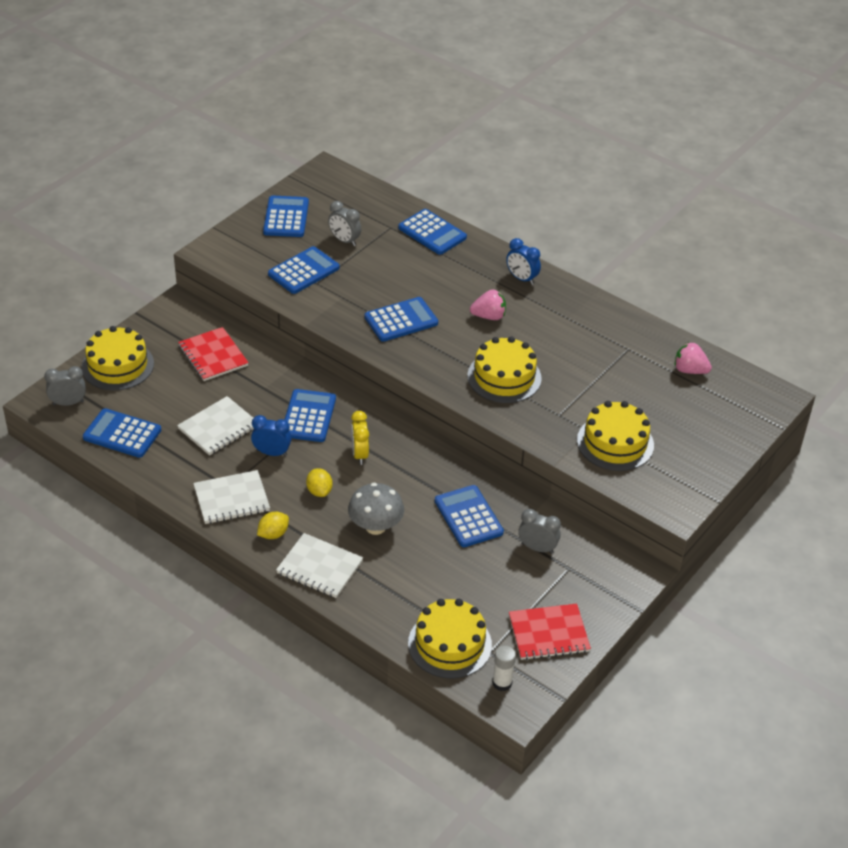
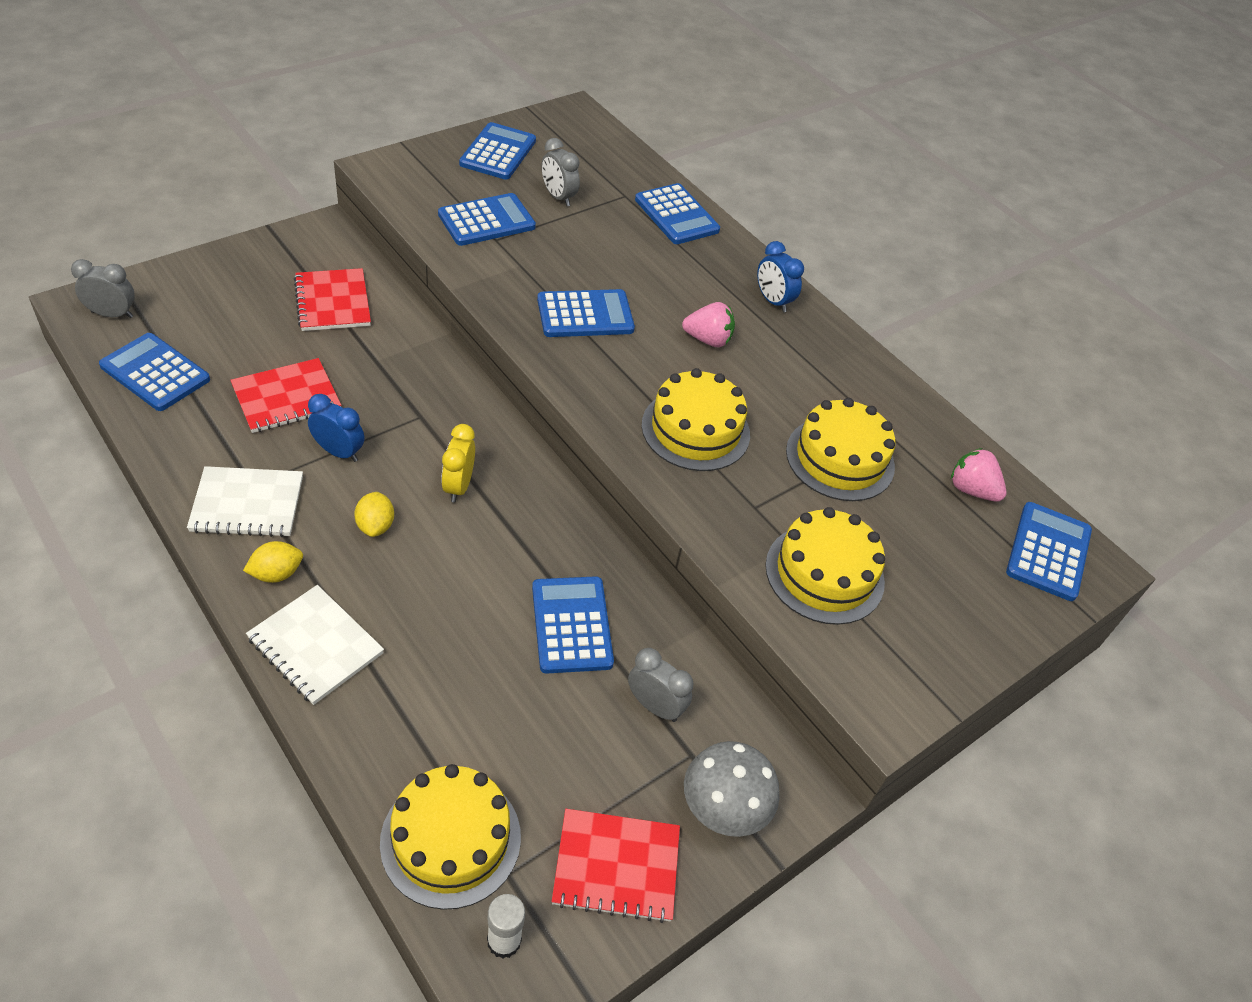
camera: 10 degrees right, 5 degrees up
(117, 365) = (204, 283): yellow cake -> yellow cake (840, 458)
(218, 427) = (286, 398): white notebook -> red notebook
(308, 416) = (415, 414): blue calculator -> blue calculator (1048, 552)
(375, 526) = (429, 603): grey mushroom -> grey mushroom (723, 808)

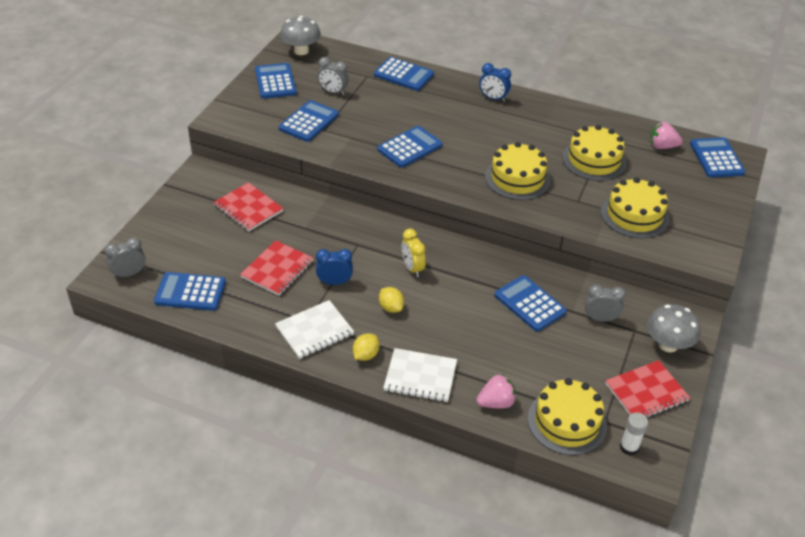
camera: 25 degrees left, 5 degrees down
(571, 128) = (301, 51): none -> grey mushroom
(708, 340) = (481, 132): pink strawberry -> pink strawberry (496, 403)

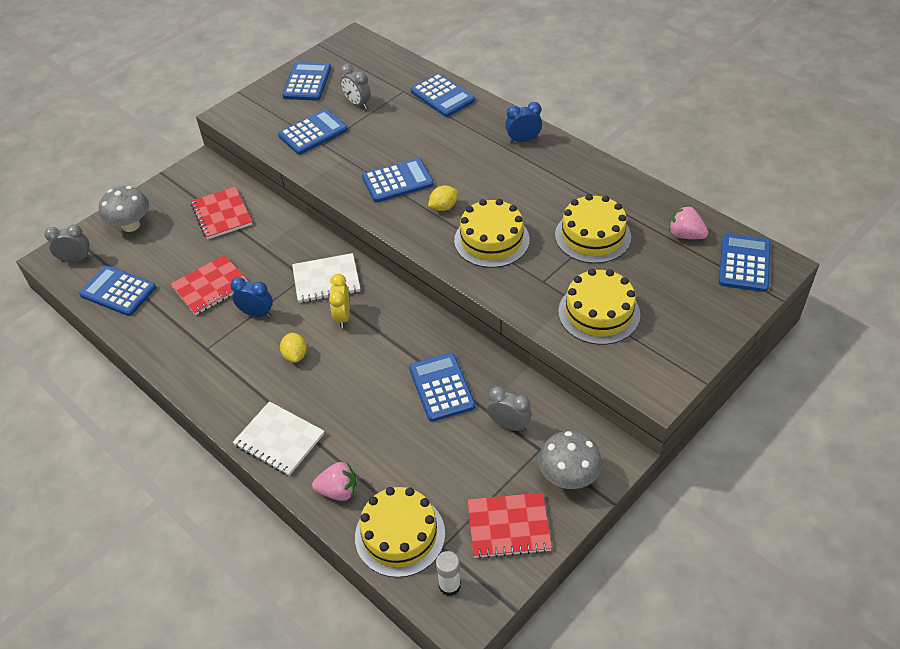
camera: 25 degrees right, 5 degrees up
(301, 51) = (353, 52): grey mushroom -> grey mushroom (131, 225)
(314, 331) = (207, 361): white notebook -> white notebook (326, 280)
(365, 355) = (240, 401): yellow lemon -> yellow lemon (443, 207)
(493, 98) = (523, 140): blue clock -> blue clock turned 120 degrees clockwise

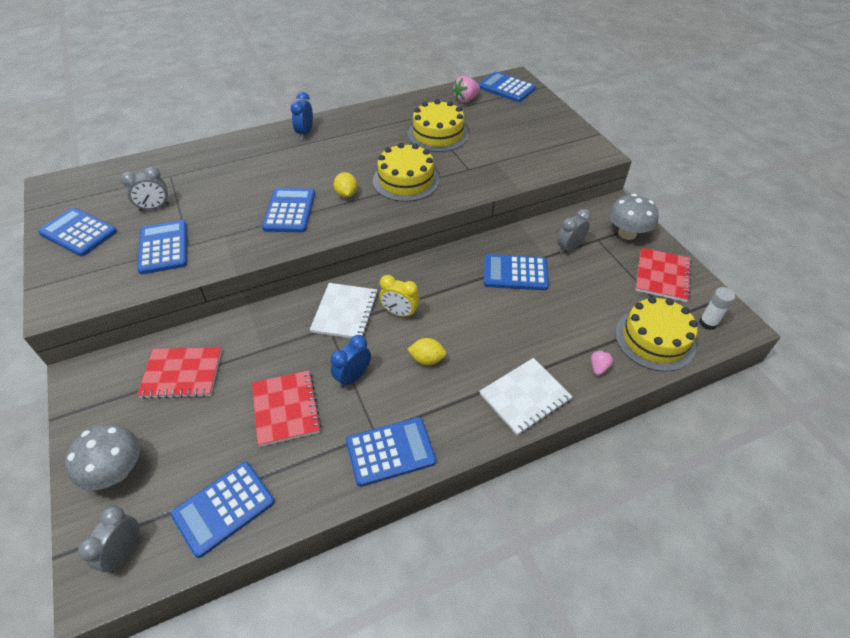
camera: 70 degrees left, 0 degrees up
(338, 491) = (598, 368): pink strawberry -> pink strawberry, size x0.62
(442, 96) = (204, 156): blue calculator -> blue calculator (390, 451)
(599, 313) = (515, 154): yellow cake -> none

